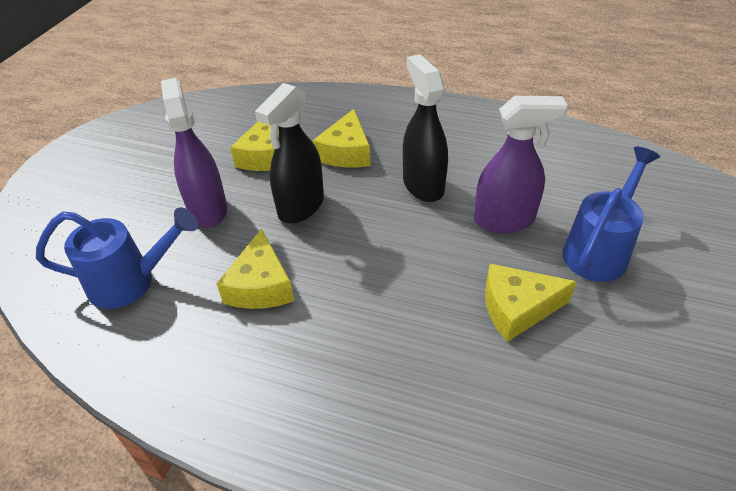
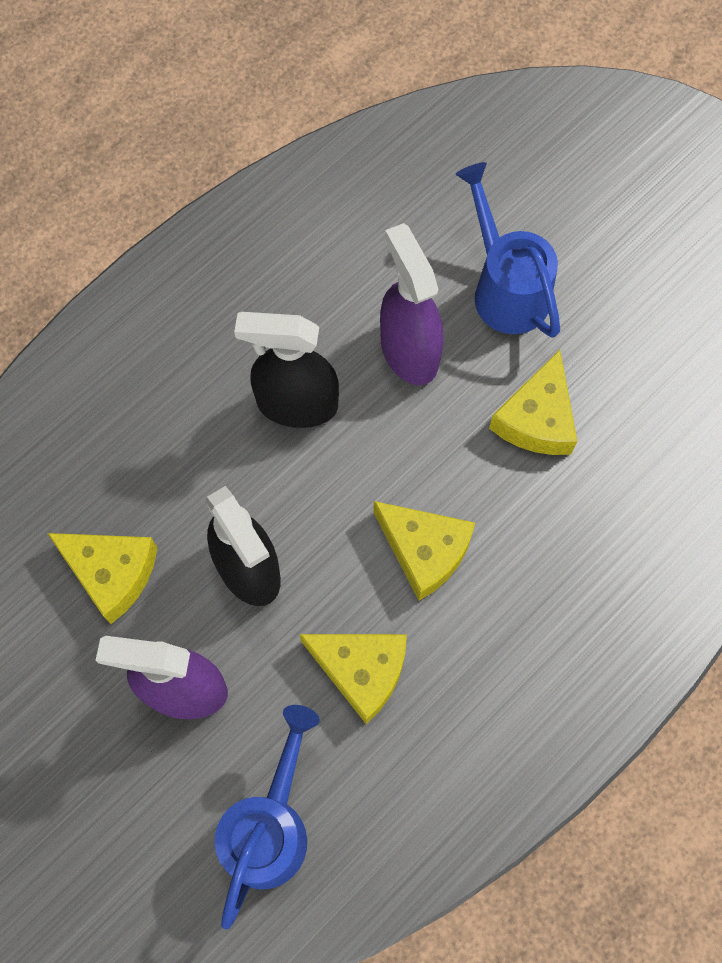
camera: 65 degrees left, 25 degrees up
(346, 152) = (171, 464): yellow cheese -> yellow cheese (424, 551)
(504, 220) = (409, 351): purple spray bottle -> purple spray bottle turned 45 degrees counterclockwise

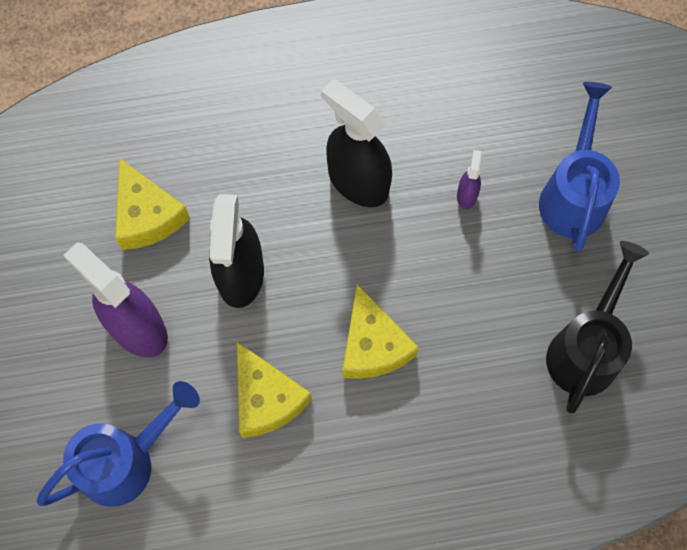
camera: 35 degrees right, 0 degrees up
(409, 351) = (467, 195): purple spray bottle -> purple spray bottle, size x0.45
(537, 419) = (526, 305): yellow cheese -> none
(618, 424) = (586, 349): none -> black watering can

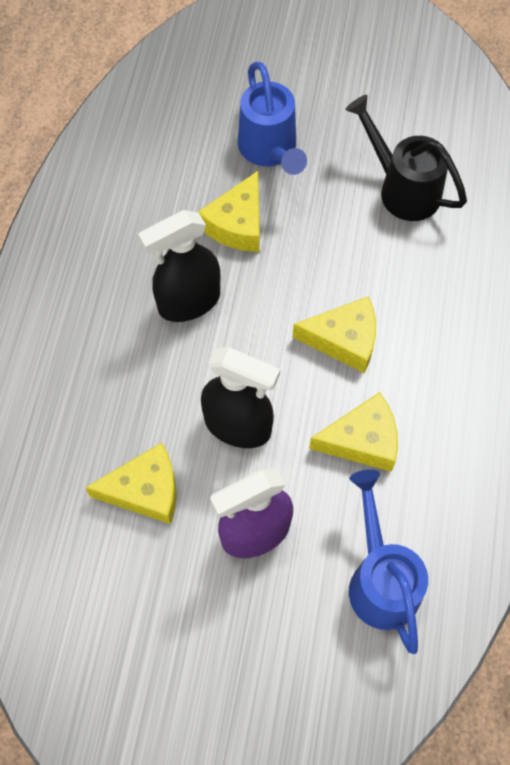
camera: 70 degrees left, 5 degrees down
(467, 195) = (237, 224): purple spray bottle -> yellow cheese
(573, 195) = (270, 150): blue watering can -> blue watering can turned 135 degrees counterclockwise

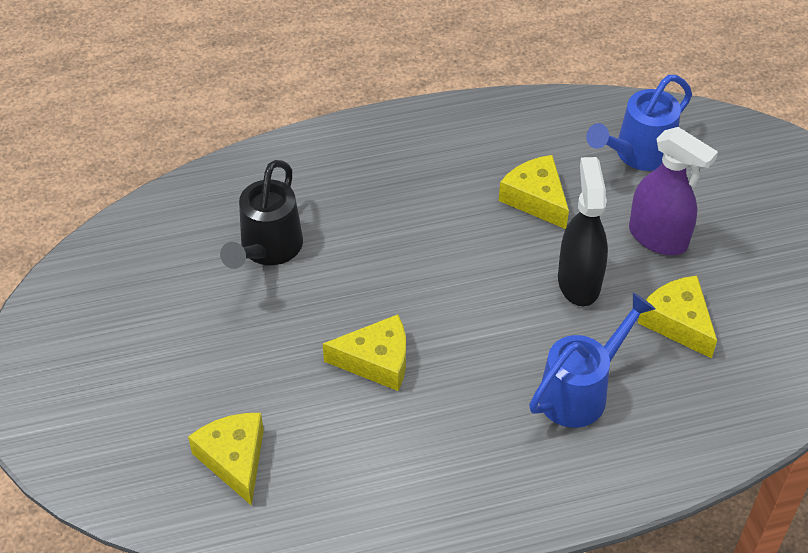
camera: 115 degrees left, 15 degrees down
(188, 302) = (484, 365): black spray bottle -> none
(270, 150) = (272, 368): blue watering can -> blue watering can (580, 392)
(344, 340) = (452, 240): yellow cheese -> yellow cheese (234, 459)

